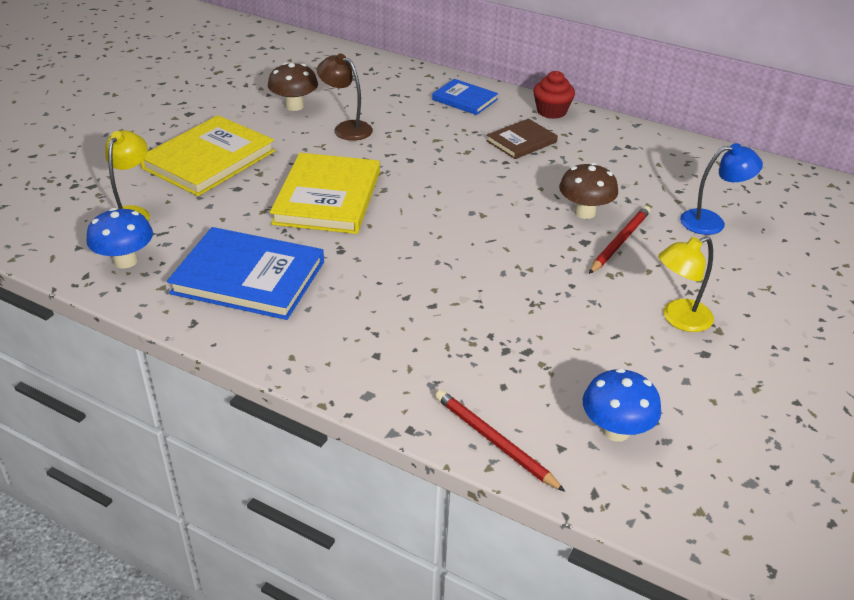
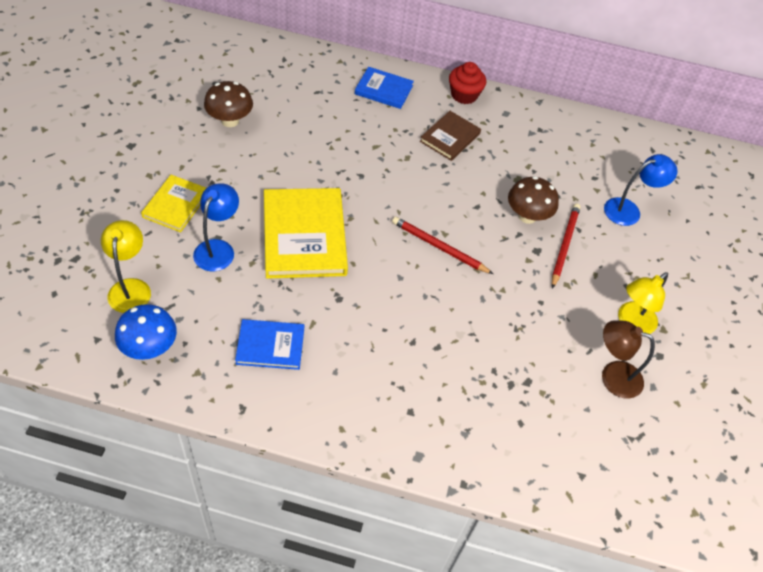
camera: 20 degrees left, 15 degrees up
(209, 160) = (176, 205): yellow book -> yellow book, size x0.56
(234, 196) = (218, 248): none -> blue lamp
(248, 277) = (270, 346): blue book -> blue book, size x0.56
(346, 128) = (289, 144): brown lamp -> brown lamp (612, 376)
(494, 441) = (531, 481): red pencil -> red pencil (439, 247)
(616, 430) = (616, 449): blue mushroom -> none

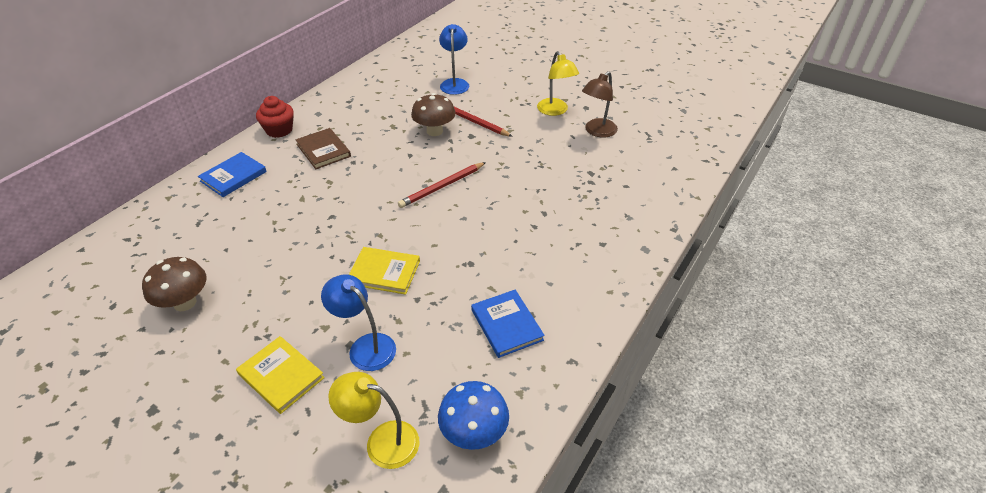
camera: 65 degrees left, 10 degrees down
(270, 346) = (506, 325): blue book -> blue book turned 45 degrees counterclockwise
(304, 236) = (384, 272): yellow book -> yellow book, size x0.56

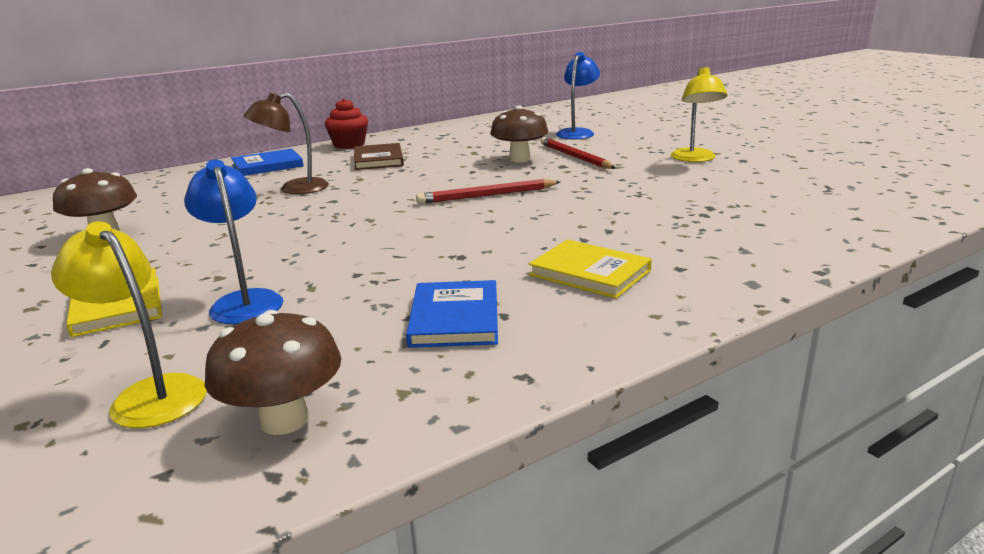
camera: 25 degrees right, 20 degrees down
(384, 272) = (342, 247): yellow book -> yellow book (590, 272)
(474, 433) = (284, 420): blue mushroom -> brown mushroom
(597, 132) = (745, 178): brown lamp -> brown lamp (294, 189)

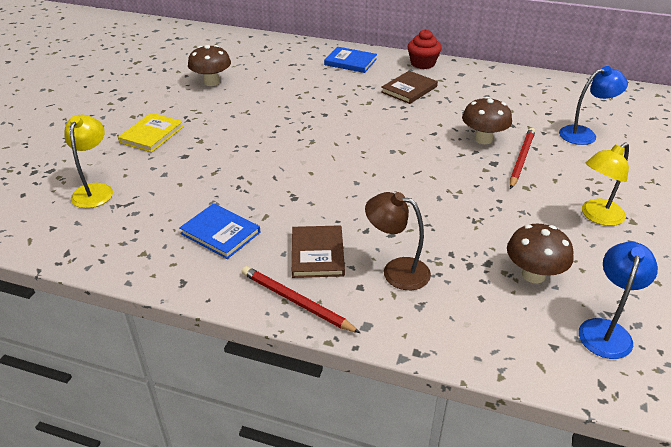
camera: 50 degrees right, 15 degrees up
(244, 301) = (183, 163): blue lamp -> blue lamp (606, 330)
(284, 420) = (101, 234): brown mushroom -> brown mushroom (533, 275)
(294, 189) = (326, 92): brown lamp -> brown lamp (396, 271)
(455, 318) = (220, 233): blue book -> blue book turned 75 degrees clockwise
(487, 195) = (396, 161): red pencil -> red pencil (296, 301)
(590, 272) = (317, 254): yellow book -> brown book

